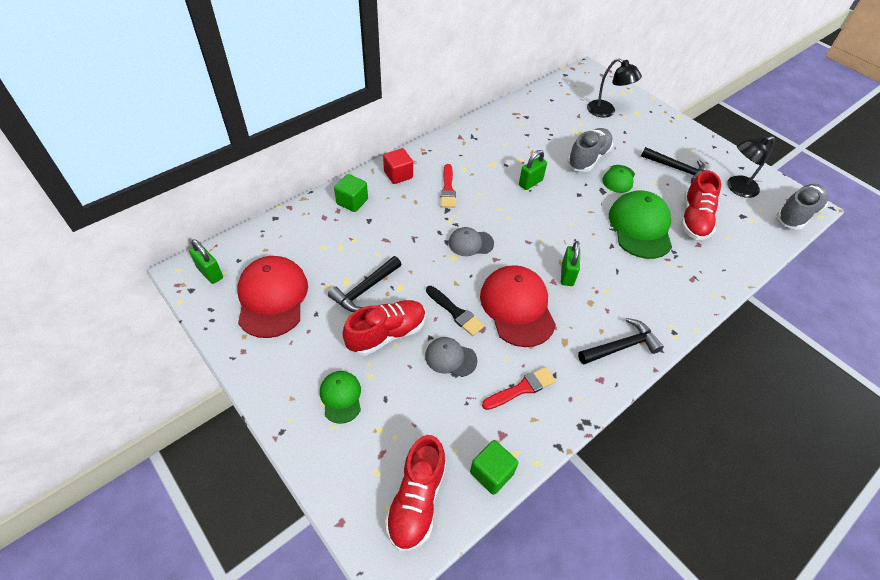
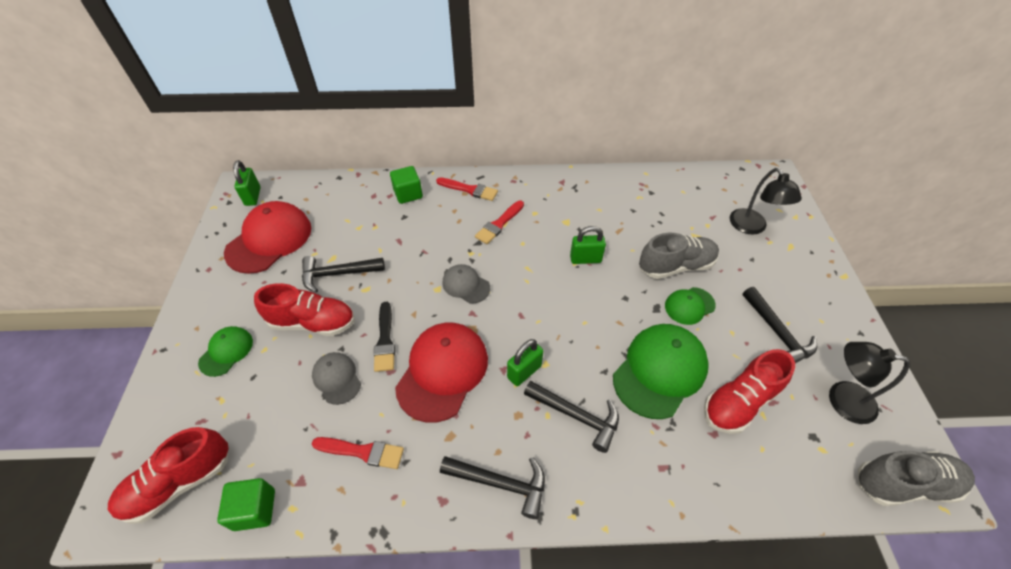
camera: 40 degrees right, 0 degrees up
(398, 175) = (469, 190): red cube -> red brush
(622, 281) = (576, 416): none -> black hammer

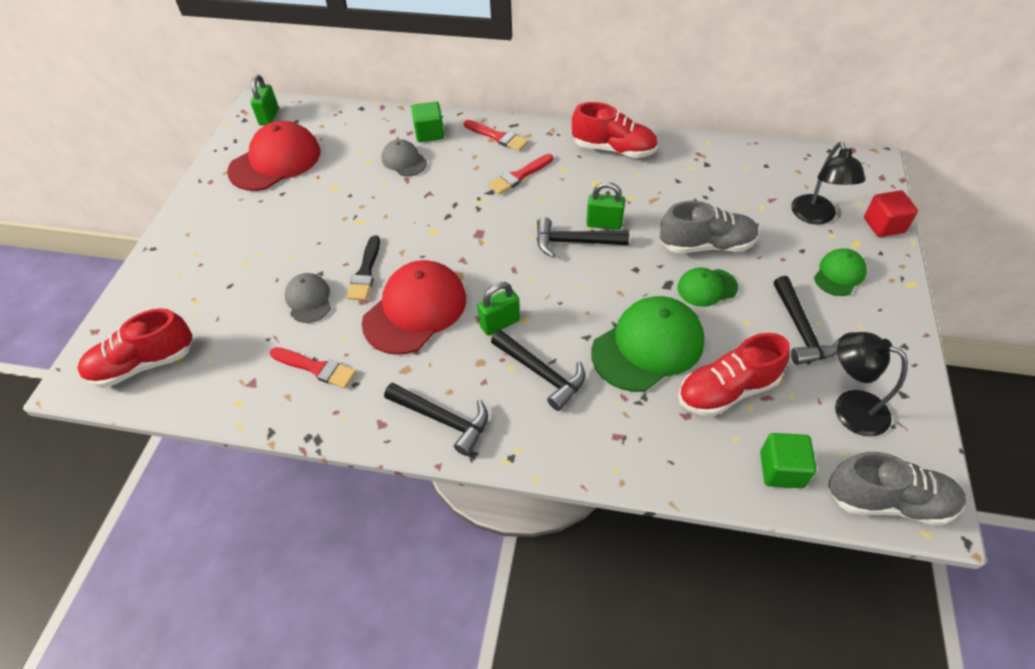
camera: 15 degrees right, 0 degrees up
(226, 352) = (210, 259): green cap -> green cap (839, 274)
(255, 509) = (205, 398): green cube -> green cube (781, 470)
(313, 322) = (299, 245): red shoe -> red shoe (614, 149)
(338, 274) = (335, 203): black hammer -> black hammer (574, 242)
(466, 285) = (464, 232): grey cap -> grey cap (404, 161)
(805, 227) = (884, 225): none -> red cube

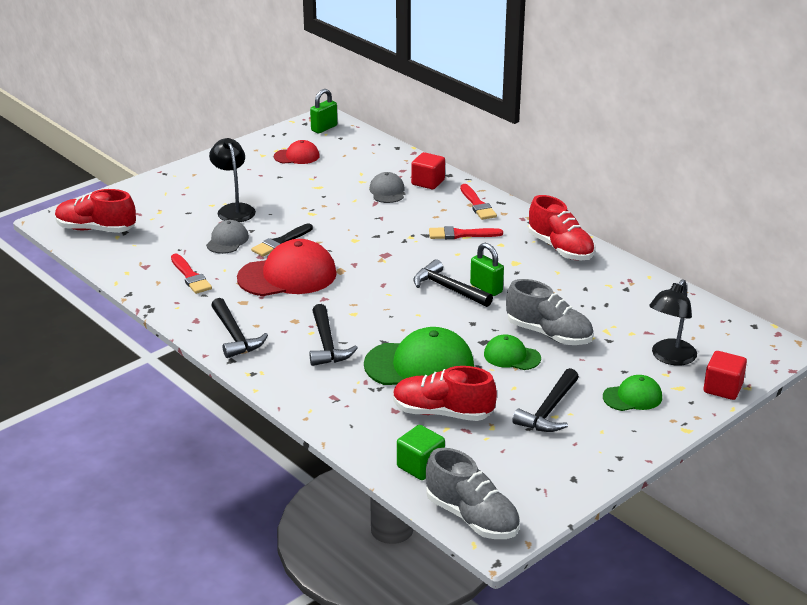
camera: 35 degrees right, 20 degrees down
(275, 161) = (297, 156): red cap -> red cap, size x0.53
(429, 133) = (428, 182): green cube -> red cube
(500, 323) = (334, 307): green padlock -> none
(849, 408) = (519, 464): black lamp -> black lamp (234, 209)

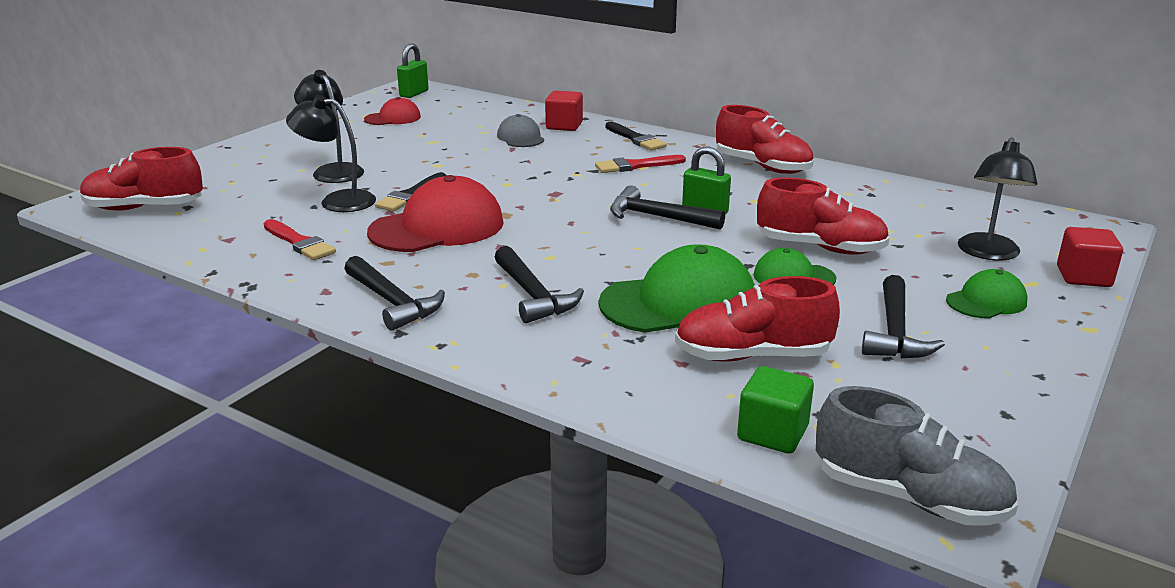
camera: 15 degrees left, 5 degrees down
(227, 240) = (337, 201): grey cap -> black lamp
(477, 204) = (636, 139): red brush -> black brush
(549, 334) = (820, 248): grey shoe -> red shoe

